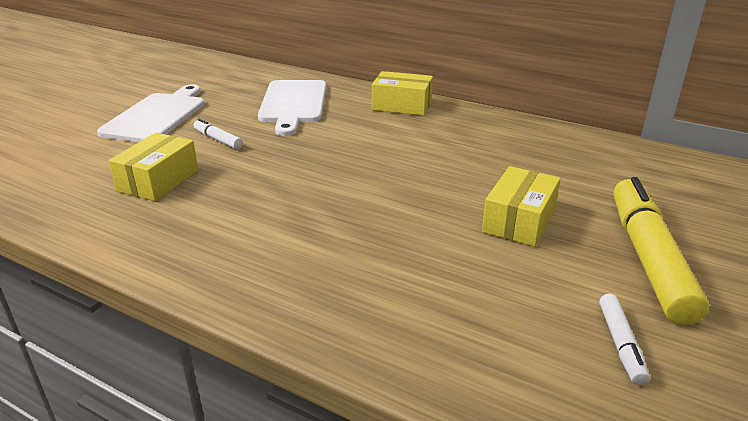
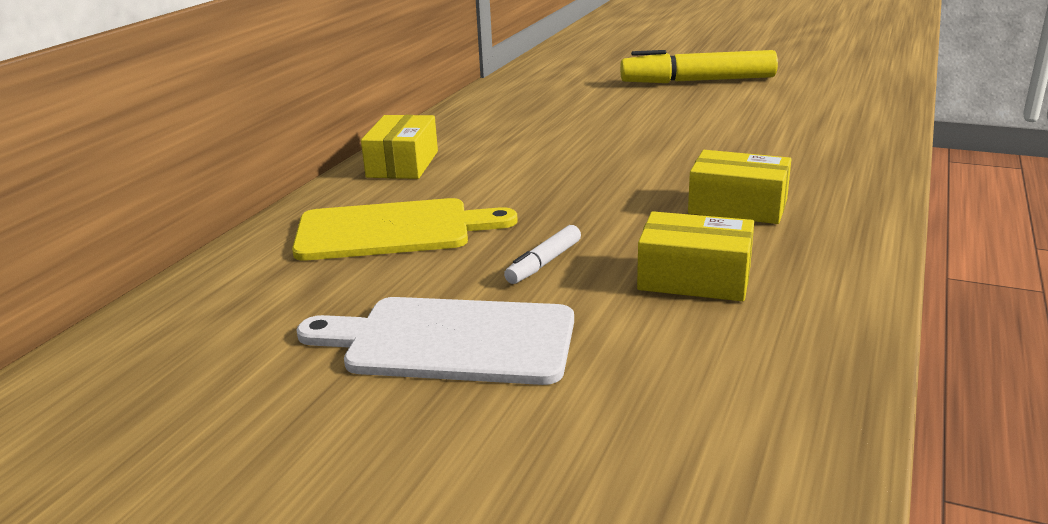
camera: 95 degrees left, 5 degrees down
(293, 104) = (391, 230): white cutting board -> yellow cutting board
(519, 221) = (669, 111): yellow box -> yellow box (737, 206)
(620, 343) = (803, 89): white marker -> none

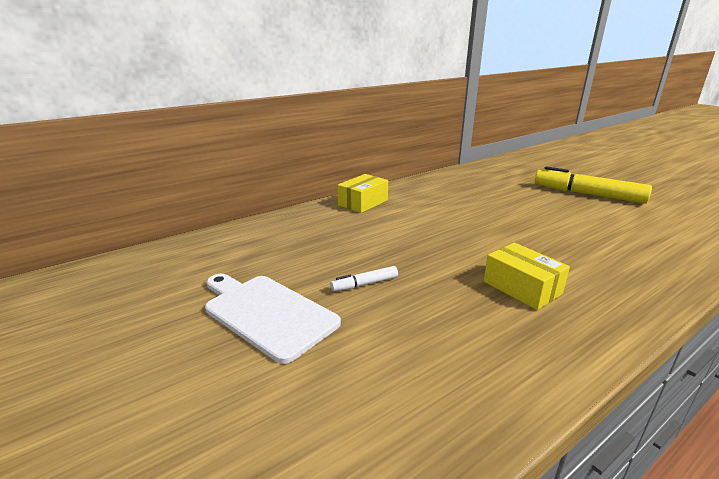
camera: 30 degrees right, 0 degrees up
(391, 230) = (315, 238): yellow cutting board -> none
(694, 278) = (438, 328): yellow box -> none

